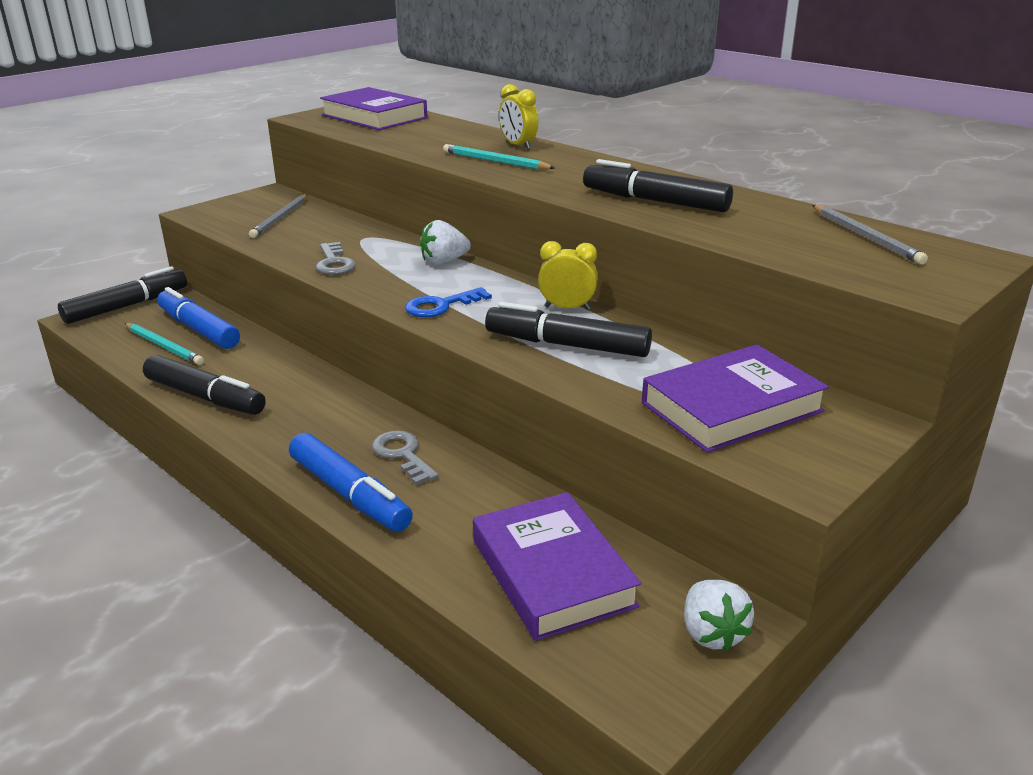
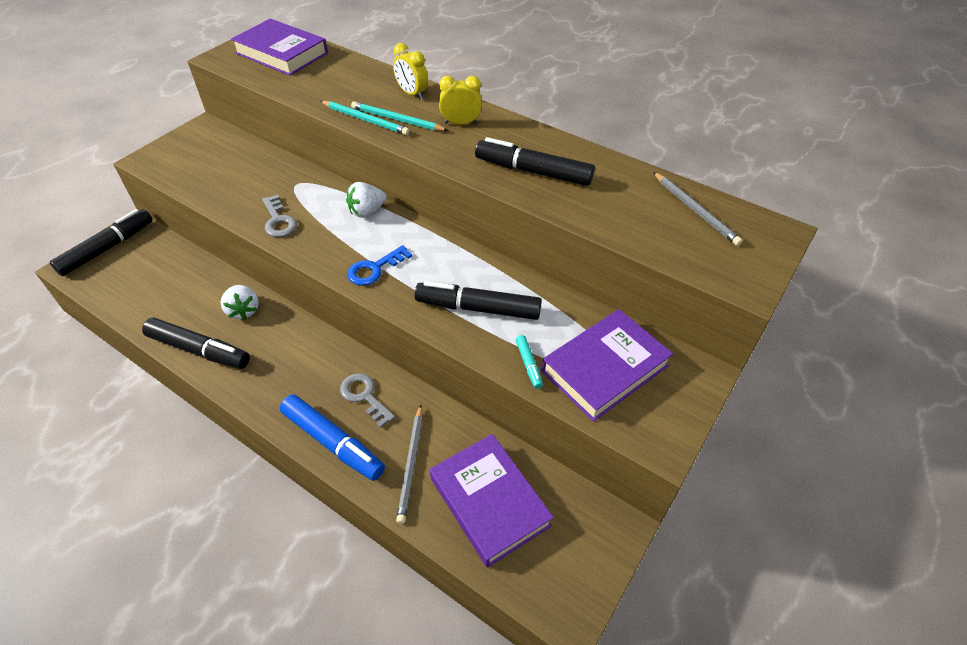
camera: 10 degrees left, 20 degrees up
(164, 346) = (151, 294): turquoise pencil -> turquoise pencil (365, 120)
(198, 329) = (175, 271): blue marker -> none
(280, 218) = (220, 163): grey pencil -> grey pencil (411, 464)
(567, 308) = (471, 262): yellow clock -> yellow clock (460, 123)
(625, 396) = (528, 364): none -> turquoise marker
(712, 633) = (601, 543): white strawberry -> white strawberry (244, 310)

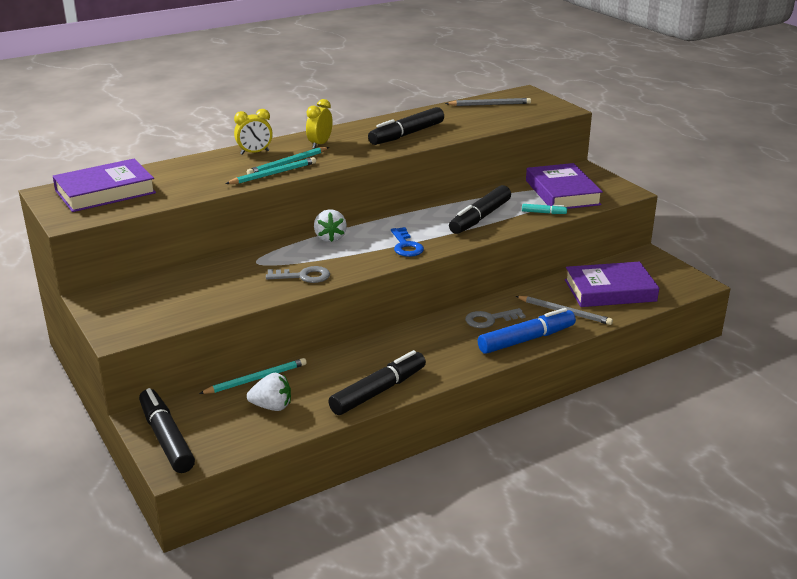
camera: 65 degrees left, 20 degrees down
(202, 265) = (256, 379): none -> turquoise pencil
(244, 310) = (345, 362): white strawberry -> white strawberry (272, 407)

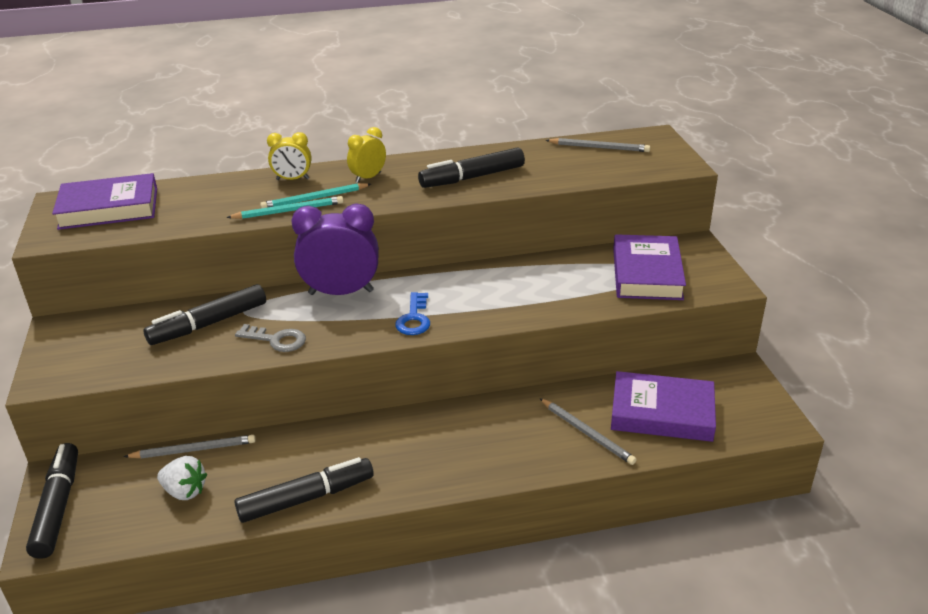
camera: 20 degrees right, 5 degrees up
(256, 379) = (194, 450): turquoise pencil -> grey pencil
(330, 238) = (341, 292): white strawberry -> purple clock
(480, 218) = (524, 294): black marker -> black marker (208, 324)
(489, 319) = (492, 425): grey key -> none
(526, 339) = (517, 463): blue marker -> none
(544, 213) = (605, 299): turquoise marker -> none

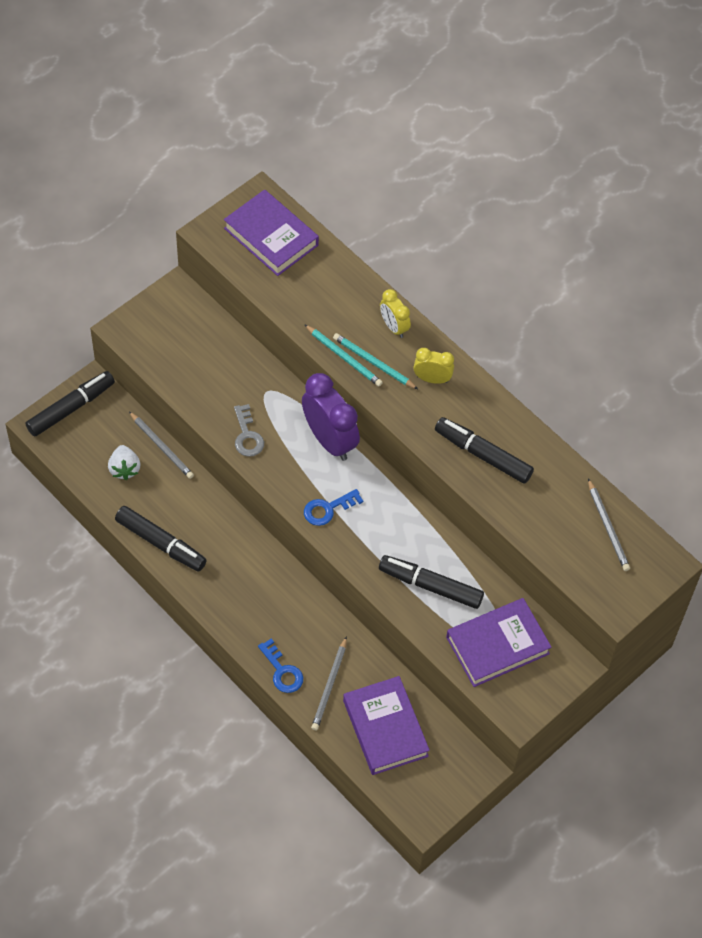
camera: 55 degrees right, 25 degrees up
(208, 324) = (238, 380): black marker -> black marker (430, 586)
(545, 462) = (282, 671): none -> blue key

